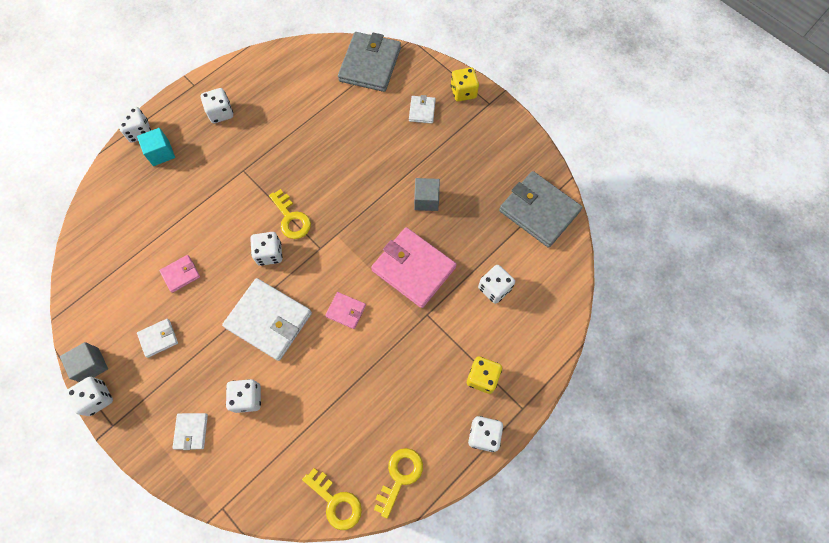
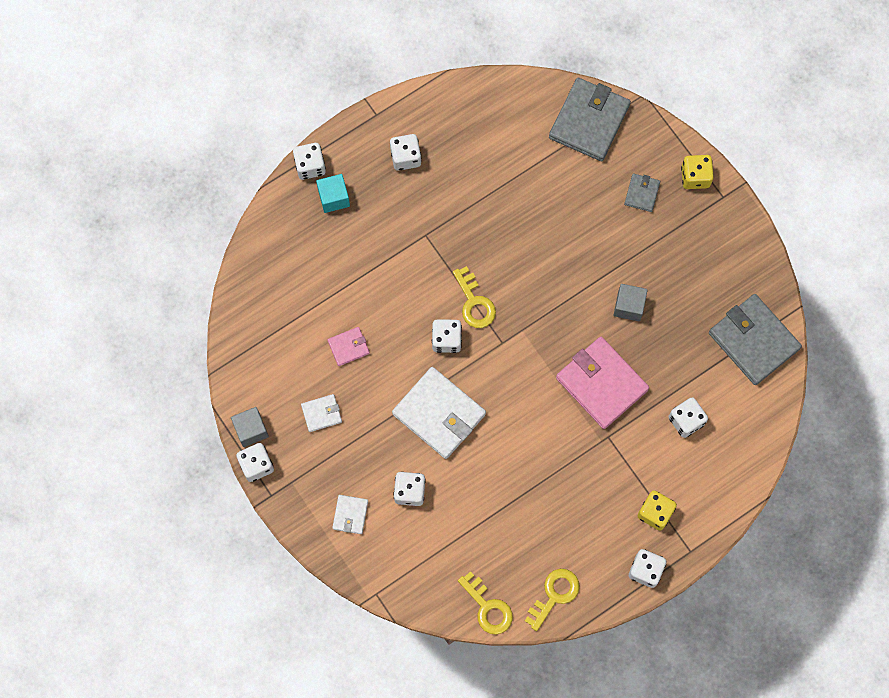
camera: 10 degrees right, 5 degrees up
(346, 311) = (522, 418): pink wallet -> none
(422, 111) = (642, 193): white wallet -> grey wallet

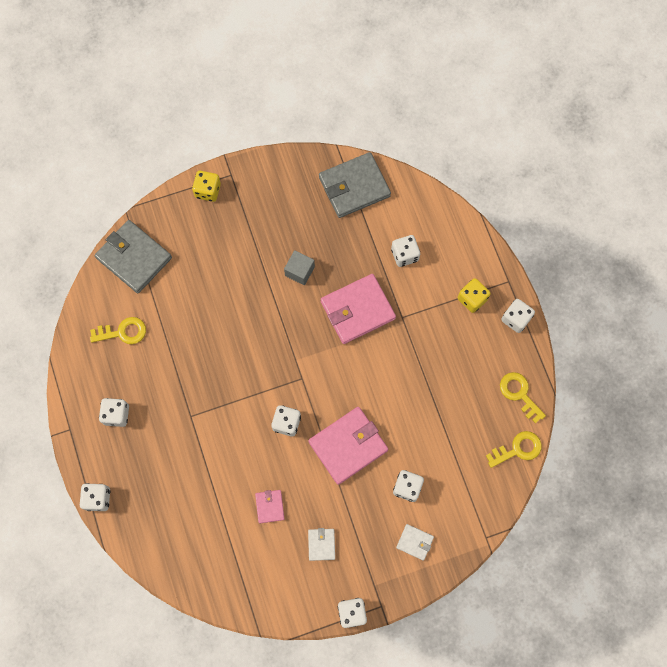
camera: 75 degrees left, 0 degrees up
(251, 430) = (319, 610): grey cube -> none
(334, 198) = (133, 485): turquoise cube -> none
(439, 414) = (348, 446): white wallet -> pink wallet
(474, 303) = (261, 392): yellow key -> yellow key (123, 332)
(642, 193) = (208, 235): grey wallet -> none

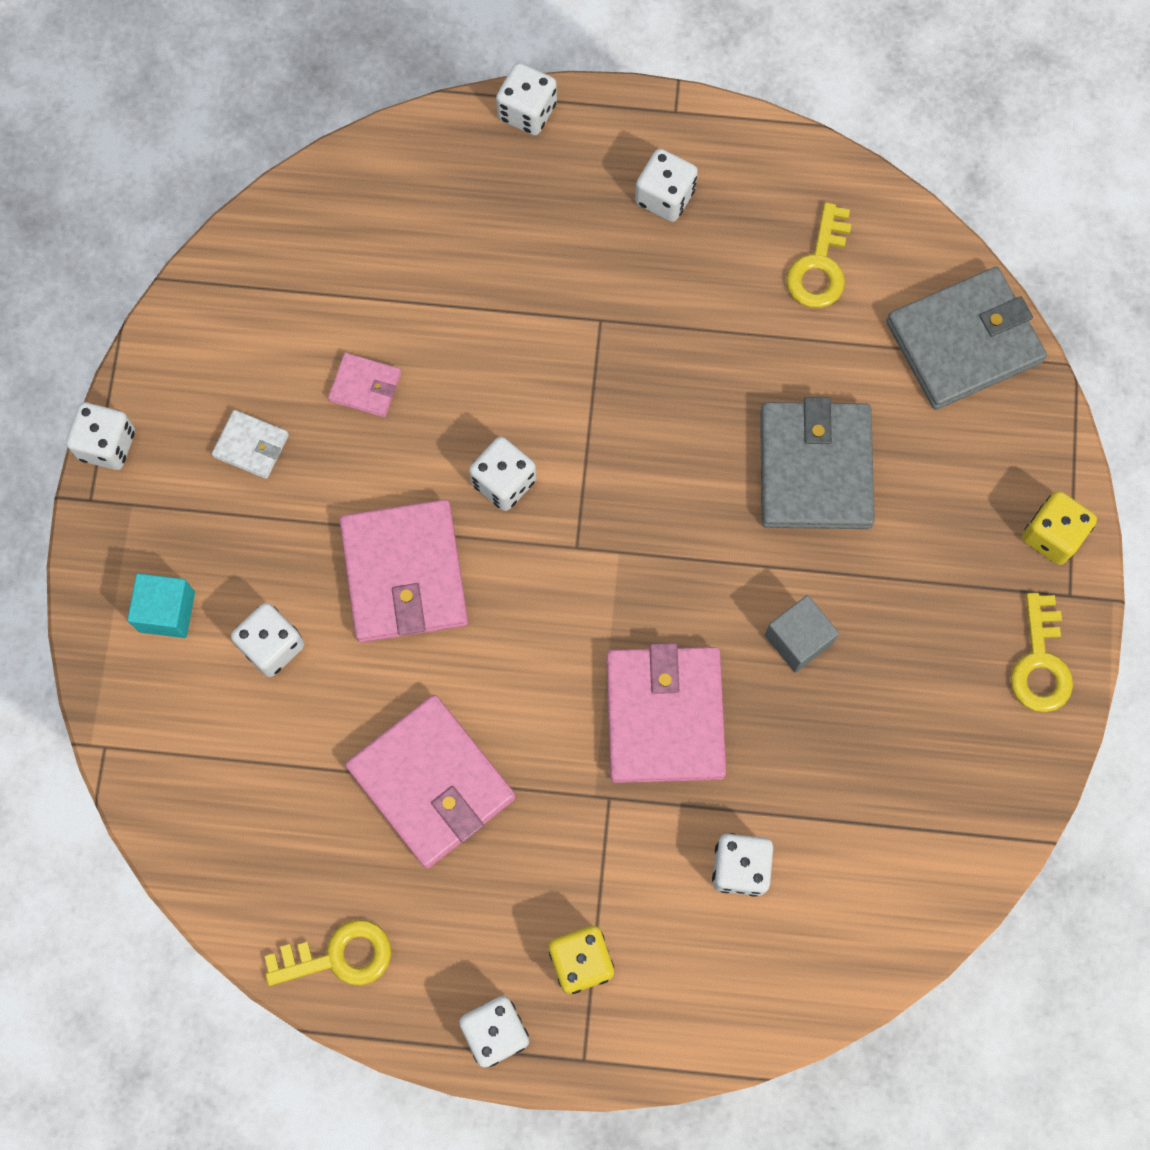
camera: 115 degrees right, 0 degrees up
(354, 187) = (938, 835): grey wallet -> grey wallet (815, 468)
(415, 542) = (167, 611): white wallet -> turquoise cube
(431, 391) = (431, 782): none -> pink wallet
(517, 449) = (233, 895): yellow key -> yellow key (1040, 663)

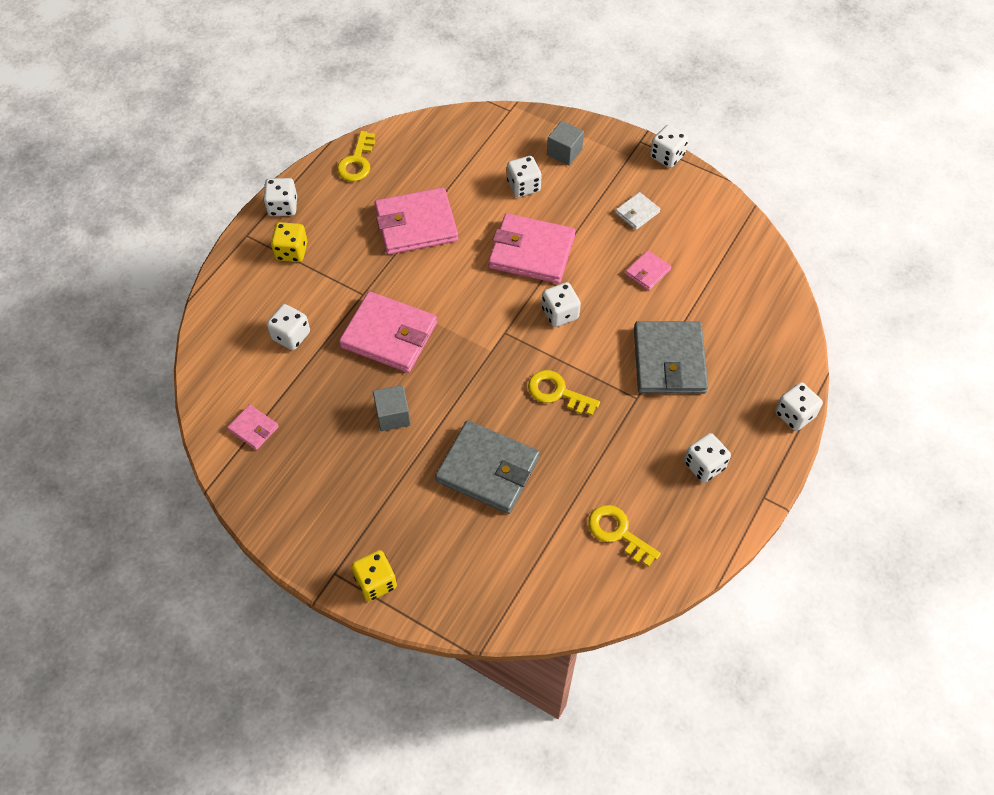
camera: 115 degrees right, 15 degrees down
(167, 611) = (564, 152): turquoise cube -> grey cube
(923, 831) = (253, 428): none -> pink wallet
(963, 341) = (527, 594): grey wallet -> grey wallet (669, 360)
(1040, 663) = (305, 535): yellow key -> yellow key (557, 392)

